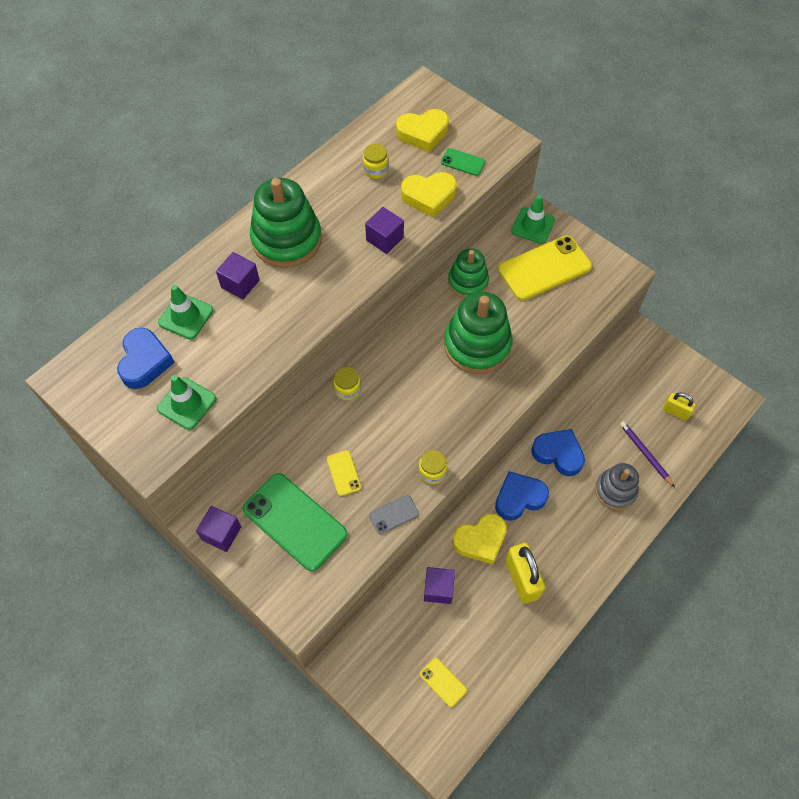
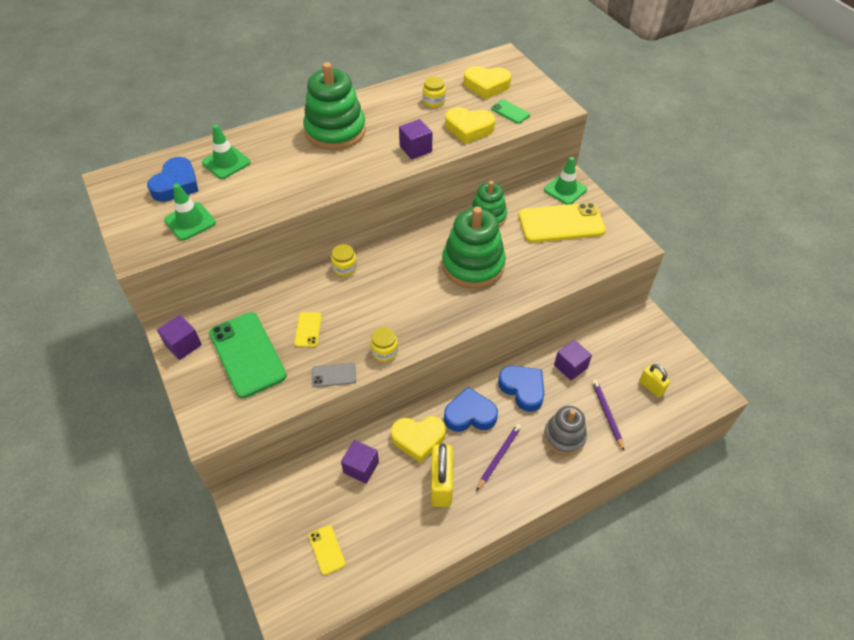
camera: 20 degrees right, 10 degrees down
(240, 284) = (281, 151): purple cube -> purple cube (570, 366)
(563, 532) = (499, 456): none -> purple pencil

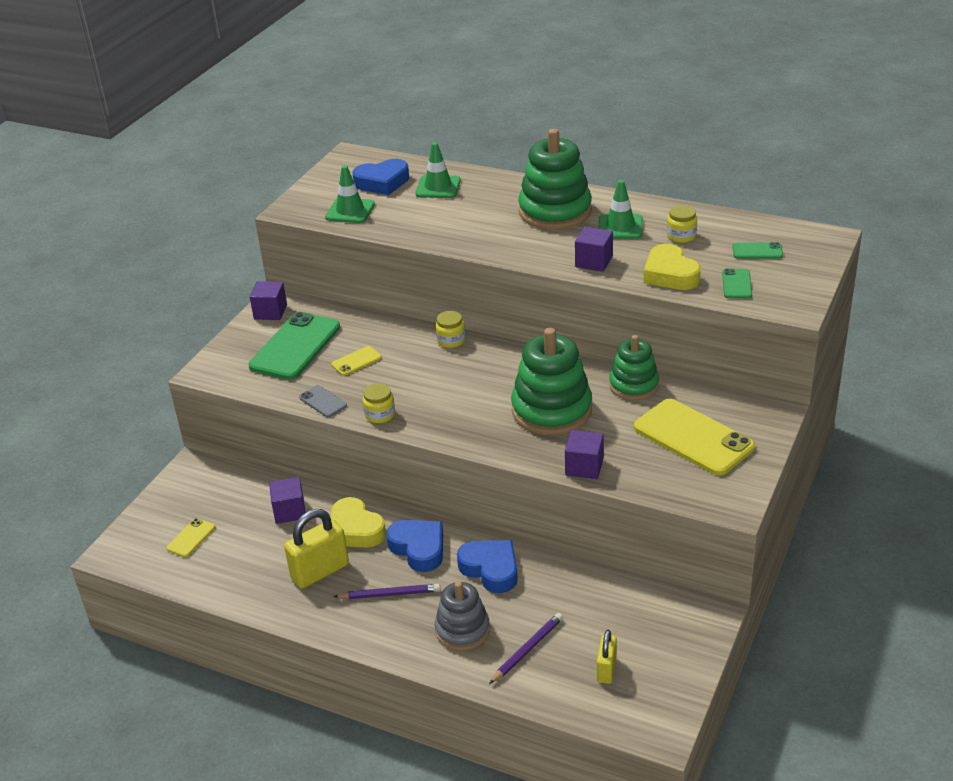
camera: 55 degrees right, 15 degrees down
(486, 86) = (757, 251): yellow heart -> green phone
(523, 389) = (491, 569): blue heart -> blue heart turned 60 degrees counterclockwise
(565, 190) = (752, 416): green traffic cone -> green traffic cone (620, 227)
(570, 366) = (561, 590): purple cube -> purple cube (584, 467)

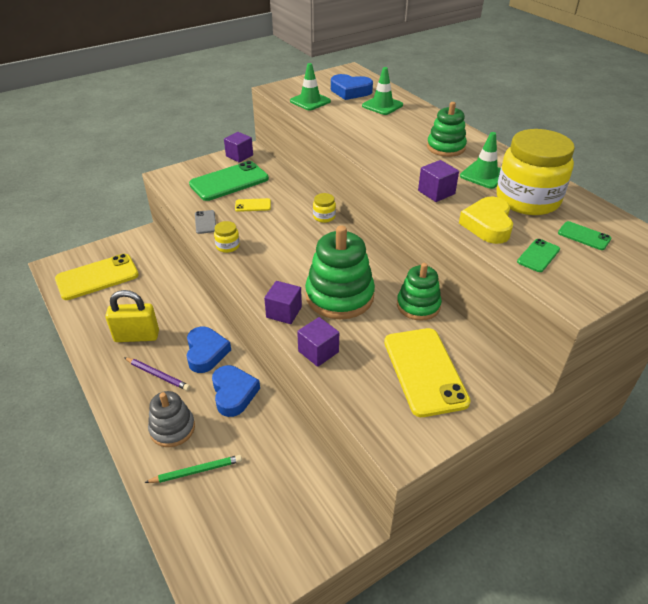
camera: 30 degrees right, 5 degrees up
(191, 538) = (97, 277): yellow phone -> yellow phone, size x2.19
(289, 511) = (162, 288): purple cube -> purple cube (284, 312)
(355, 529) = (184, 319): yellow heart -> none
(527, 649) = (196, 471): purple pencil -> green pencil
(555, 211) = (445, 147): green stacking toy -> green stacking toy, size x0.63
(606, 669) = (232, 524): yellow padlock -> none
(681, 236) = (527, 199): yellow jar -> yellow jar, size x2.39

